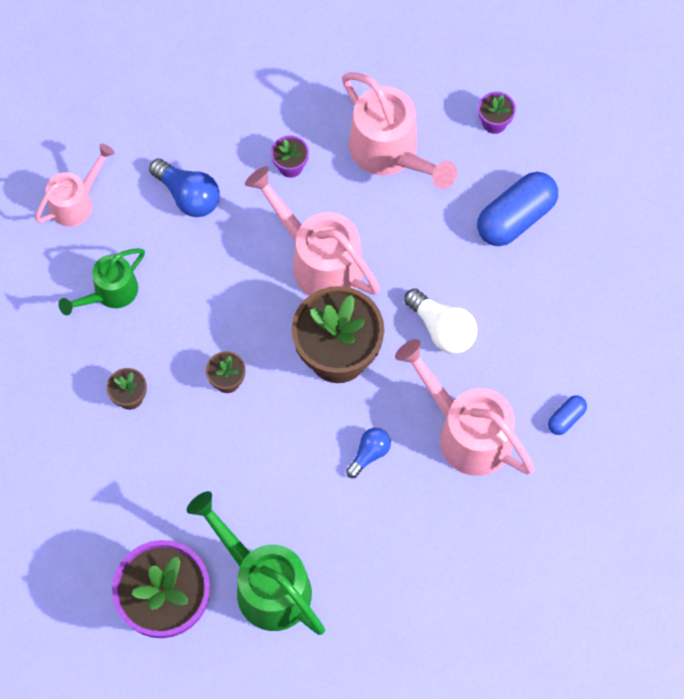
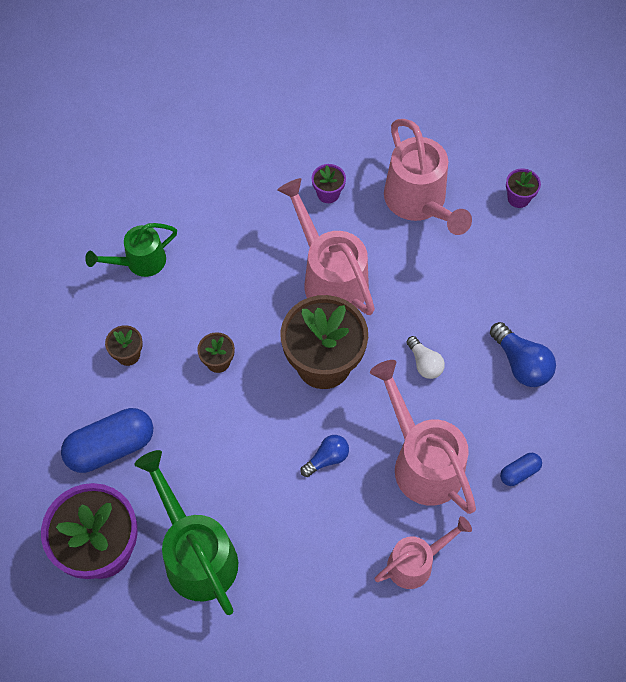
camera: 15 degrees right, 5 degrees down
(76, 202) = (136, 181): pink watering can -> pink watering can (416, 562)
(188, 195) = (232, 197): blue light bulb -> blue light bulb (521, 363)
(442, 329) = (424, 363): white light bulb -> white light bulb, size x0.64
(515, 217) = (517, 283): blue capsule -> blue capsule (111, 447)

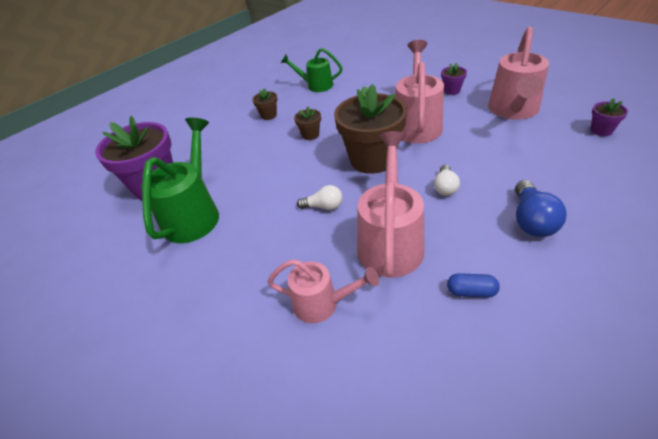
camera: 45 degrees right, 20 degrees down
(111, 447) = (215, 146): blue capsule -> none
(327, 459) = (323, 206): blue light bulb -> white light bulb

